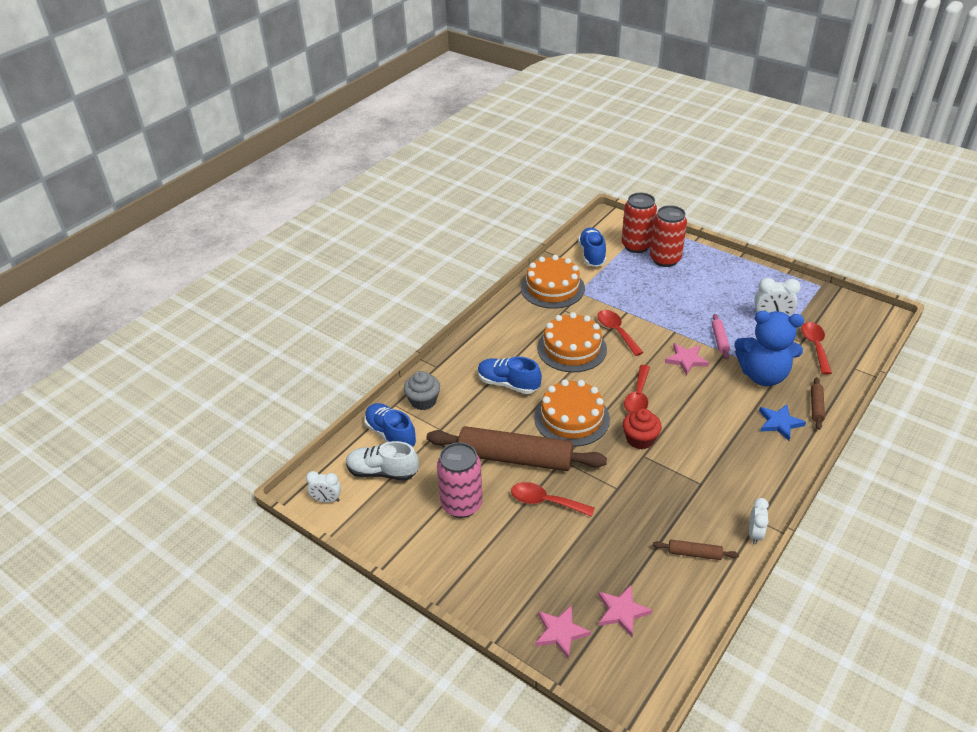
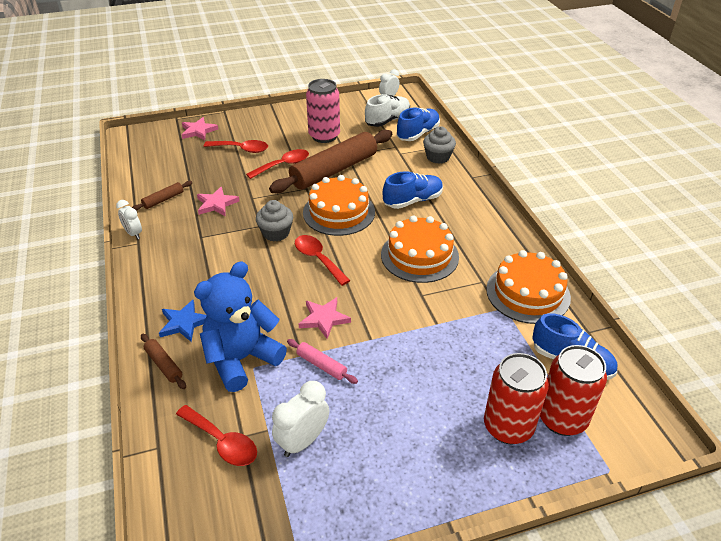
camera: 125 degrees right, 0 degrees up
(391, 435) = (418, 133): blue shoe -> blue shoe turned 45 degrees counterclockwise
(616, 331) = (413, 297): red spoon -> red spoon (241, 149)
(622, 612) = (176, 154): pink star -> pink star (216, 204)
(640, 439) = (276, 233): red cupcake -> grey cupcake

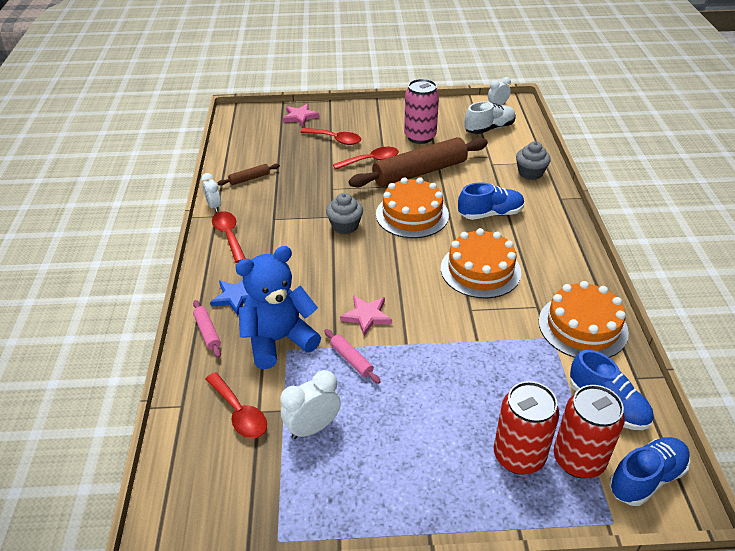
camera: 15 degrees right, 0 degrees up
(164, 365) = (207, 332): brown rolling pin -> pink rolling pin
(216, 204) = (297, 189): pink star -> none
(318, 259) = (378, 257): red spoon -> red spoon (229, 235)
(418, 133) = (516, 146): blue shoe -> blue shoe (646, 478)

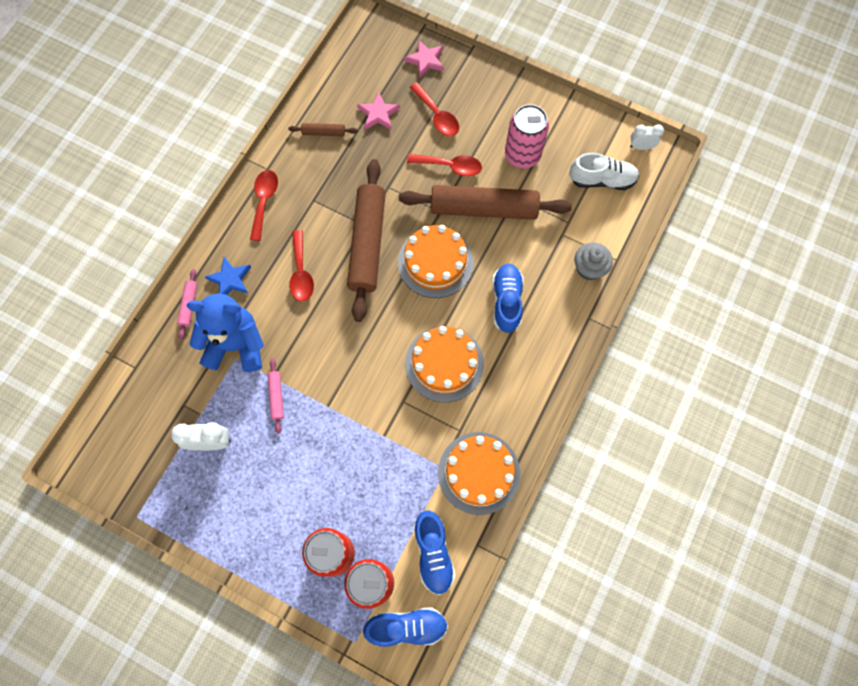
camera: 30 degrees right, 30 degrees up
(214, 206) = (272, 156): white clock -> none
(239, 413) = (169, 398): red spoon -> red spoon (301, 273)
(345, 226) = (367, 244): grey cupcake -> brown rolling pin
(366, 316) = (317, 359): pink star -> pink star (378, 113)
(490, 214) = (506, 301): blue shoe -> blue shoe turned 105 degrees counterclockwise

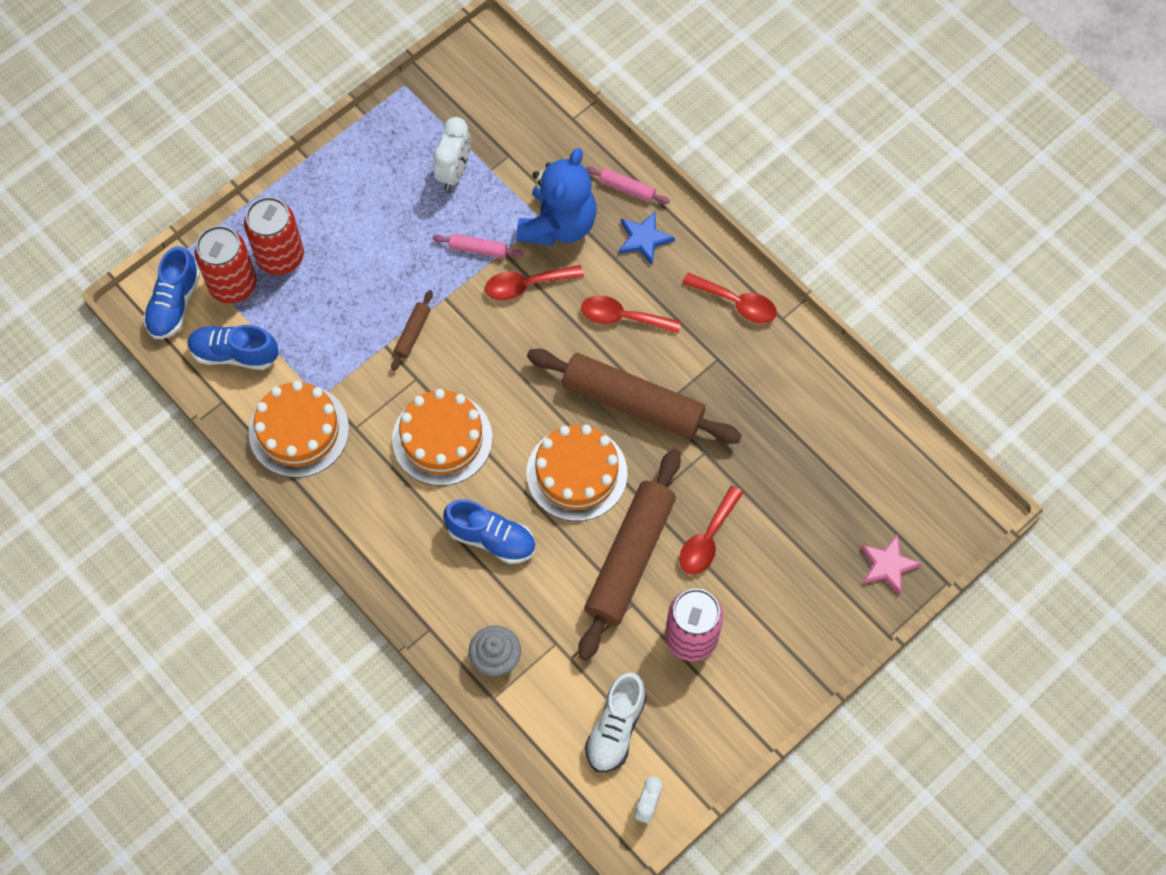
camera: 110 degrees right, 5 degrees down
(323, 132) = (813, 400): brown rolling pin -> brown rolling pin (412, 333)
(378, 113) = (820, 476): pink star -> none
(437, 116) = (791, 549): red spoon -> red spoon (526, 285)

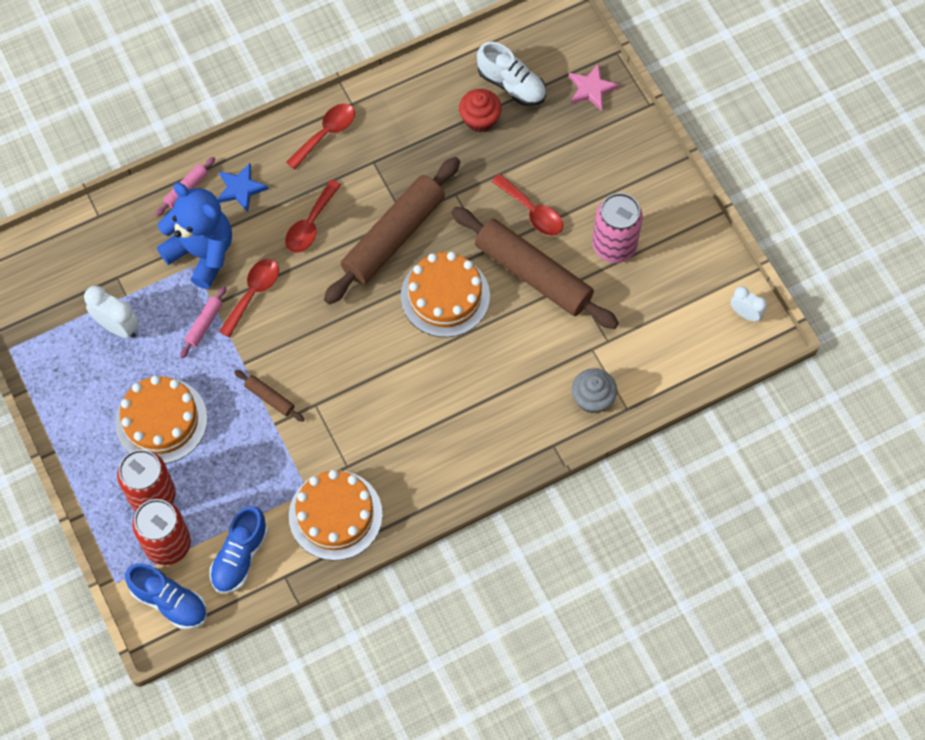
camera: 75 degrees left, 0 degrees up
(442, 438) = (380, 396): orange cake -> orange cake (161, 420)
(491, 538) = (485, 377): blue shoe -> none
(526, 285) = (253, 293): red spoon -> red spoon turned 150 degrees counterclockwise
(615, 729) = (676, 321): white shoe -> white shoe (511, 85)
(807, 454) = (480, 119): none -> red cupcake

